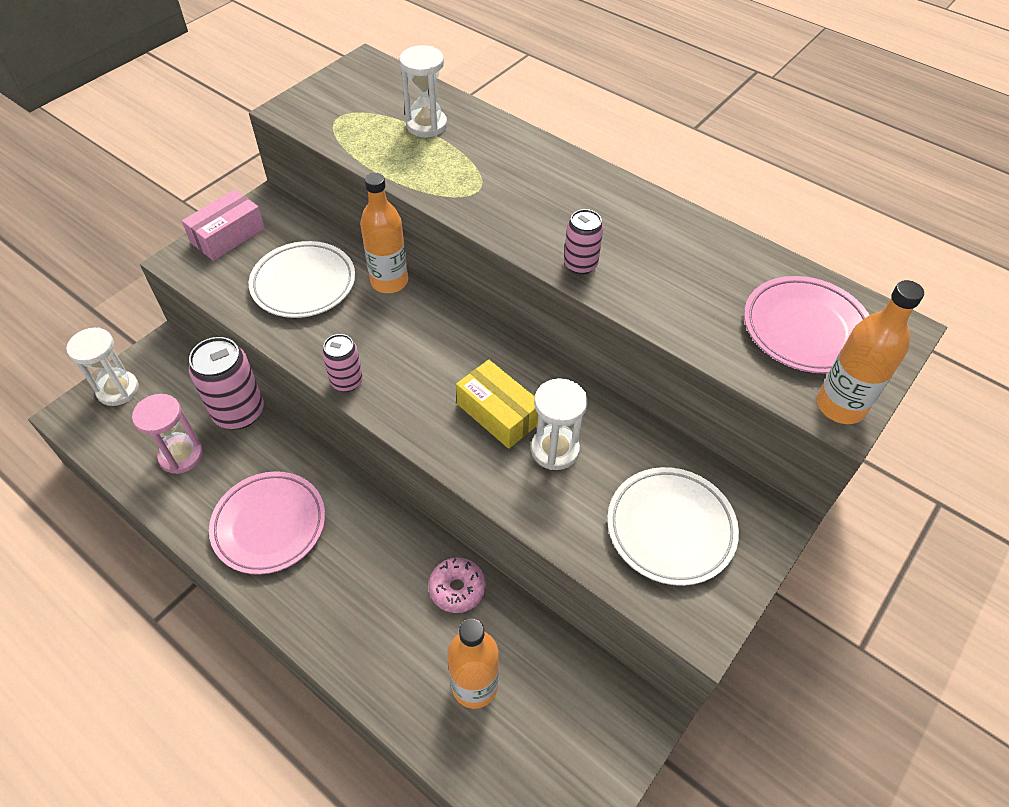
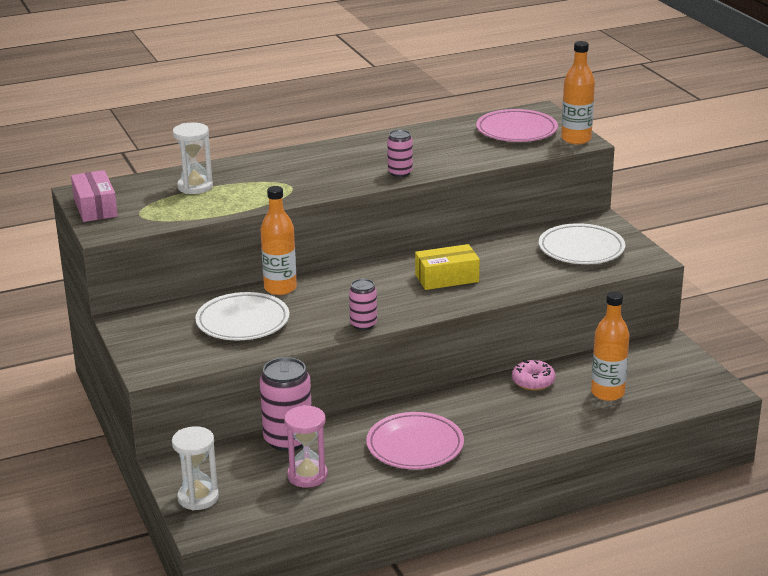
camera: 60 degrees left, 25 degrees down
(228, 236) = (144, 344): pink box -> pink box (95, 207)
(555, 450) = (493, 267): white hourglass -> none

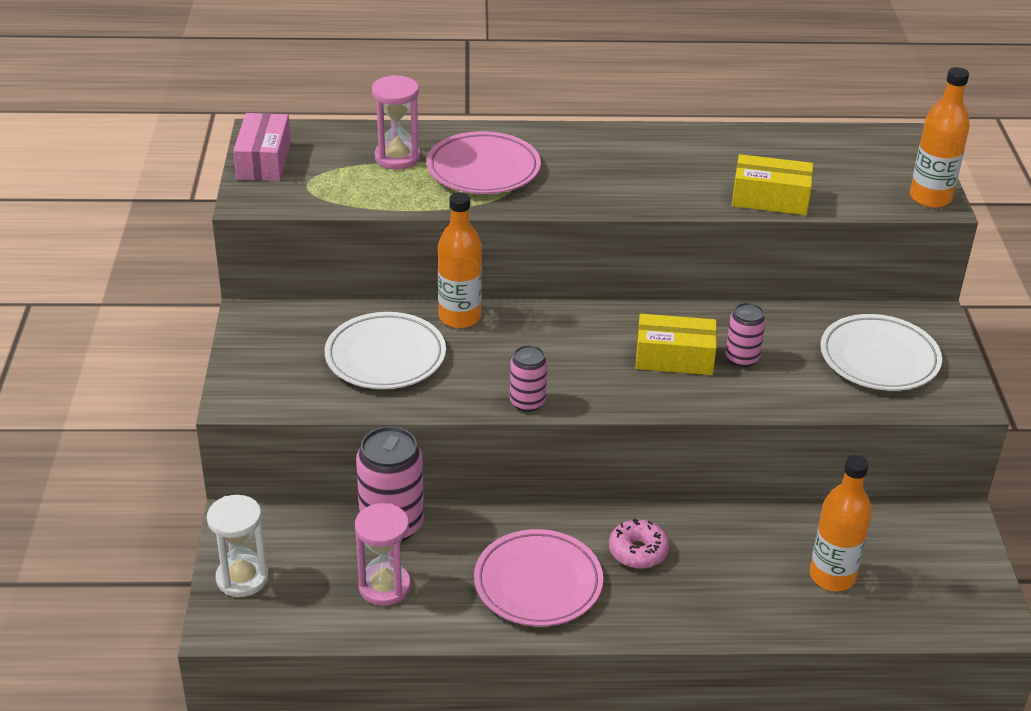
camera: 20 degrees right, 10 degrees up
(195, 187) = (397, 158): white hourglass -> pink hourglass
(400, 173) = (661, 197): pink can -> pink can (742, 358)
(473, 159) = (770, 199): none -> yellow box
(516, 131) = (856, 165): pink plate -> pink plate (483, 169)
(533, 382) = (743, 528): pink donut -> pink donut (638, 551)

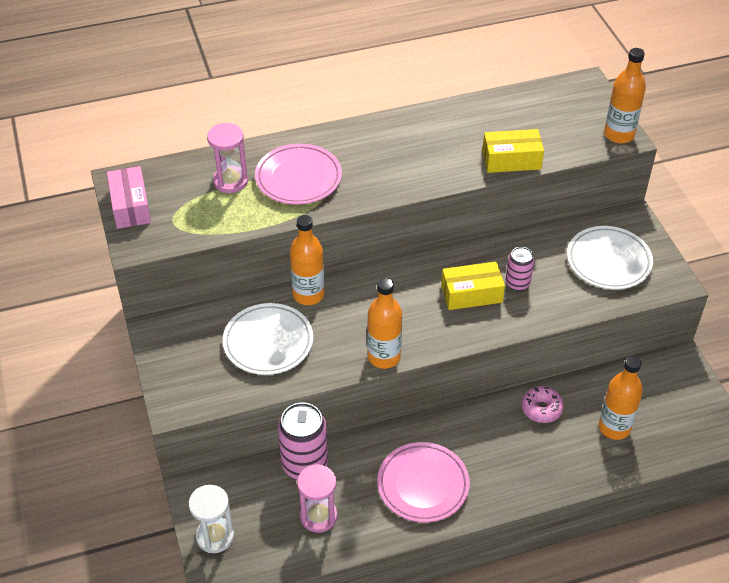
camera: 15 degrees left, 10 degrees up
(527, 402) = (384, 357): pink can -> orange bottle
(638, 551) = (481, 441): pink donut -> pink donut (541, 409)

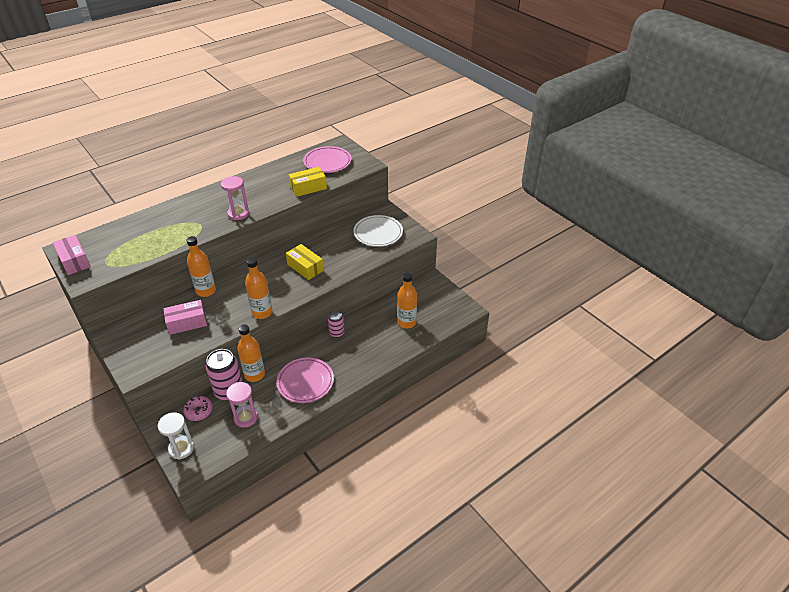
camera: 20 degrees left, 5 degrees down
(230, 181) = (138, 233): pink hourglass -> pink hourglass (238, 214)
(268, 342) = (187, 323): white plate -> pink box
(298, 178) = (182, 223): pink plate -> pink plate (327, 162)
(471, 294) = (305, 267): yellow box -> yellow box turned 75 degrees clockwise
(517, 283) = (330, 256): pink can -> pink can (336, 333)
(541, 409) = (363, 323): pink donut -> pink donut (199, 411)
(619, 135) = (365, 163): orange bottle -> orange bottle (254, 375)

